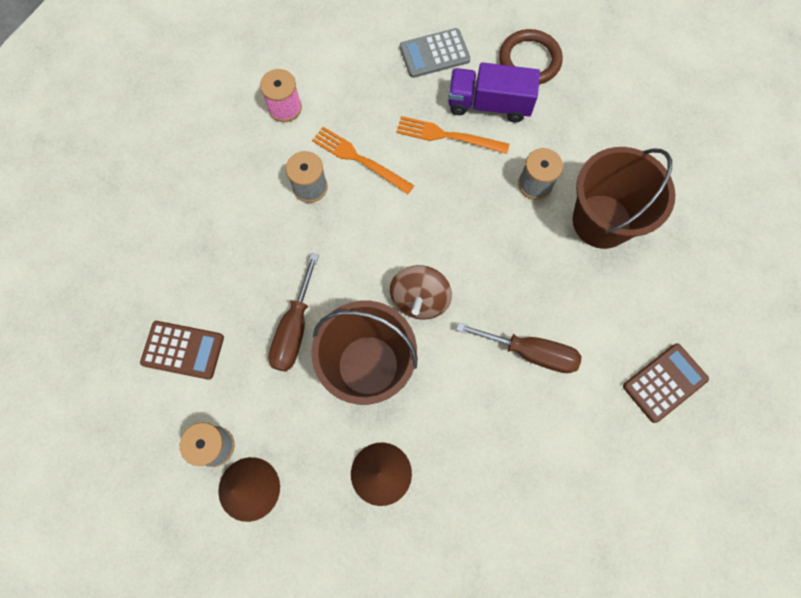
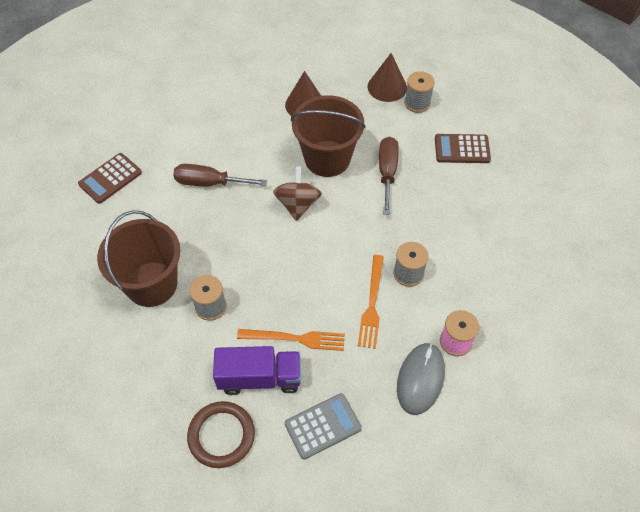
camera: 170 degrees right, 15 degrees down
(332, 79) = (420, 379): none -> grey mouse
(359, 159) = (372, 304): orange fork -> orange fork turned 75 degrees clockwise

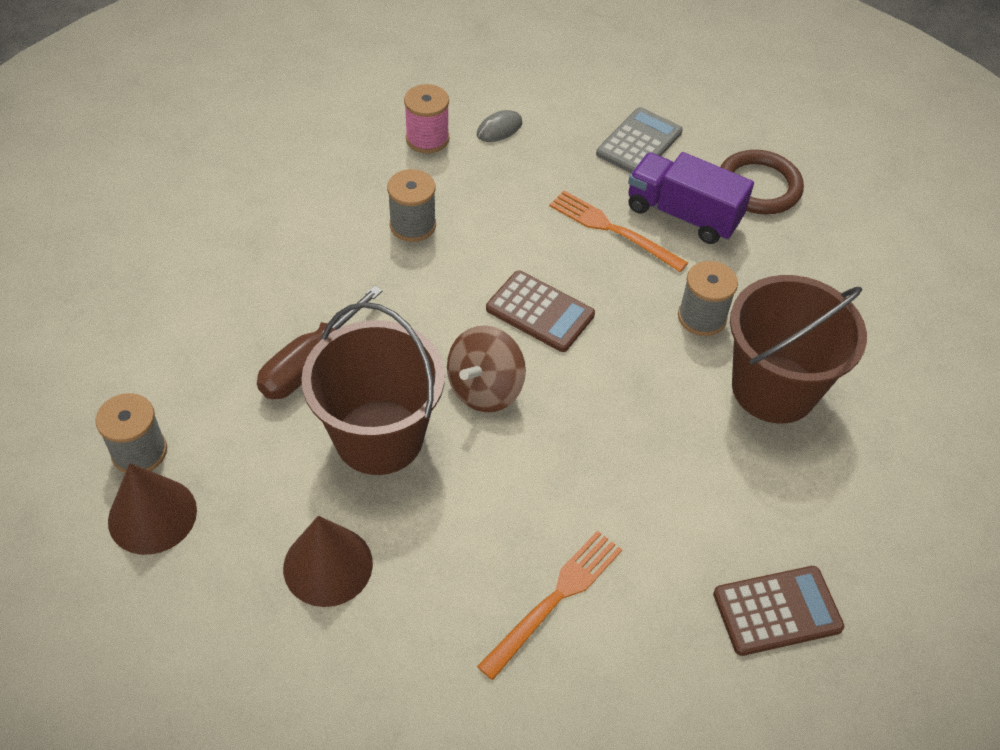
camera: 150 degrees left, 5 degrees down
(209, 183) = (602, 502): brown screwdriver -> none
(323, 426) = (639, 143): grey calculator -> grey calculator turned 120 degrees clockwise
(372, 304) = (489, 218): orange fork -> orange fork (554, 600)
(420, 379) = (499, 129): grey mouse -> grey mouse, size x0.53
(462, 149) = (164, 336): brown calculator -> brown calculator (540, 312)

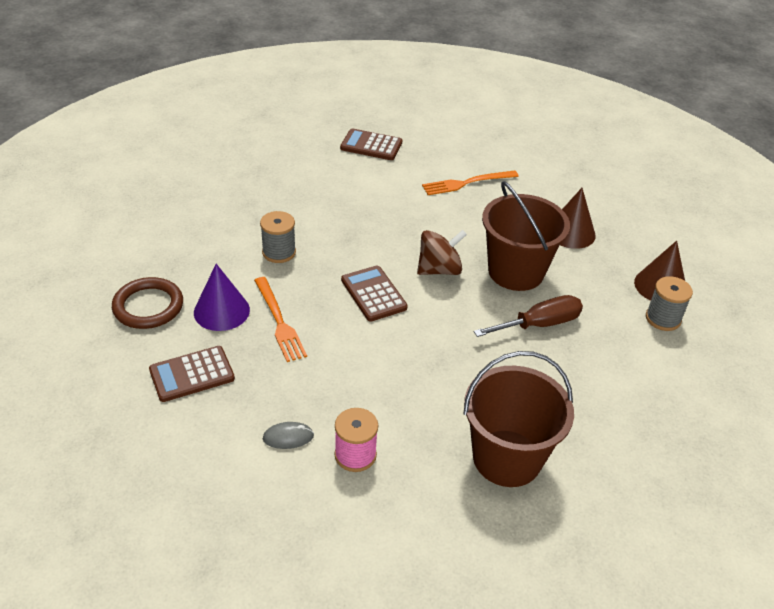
camera: 150 degrees left, 10 degrees down
(413, 225) = (417, 385): grey spool -> none
(639, 143) = (192, 374): grey calculator -> brown calculator
(683, 214) = (221, 311): purple truck -> purple cone
(773, 388) = (279, 208): brown bucket -> brown bucket (507, 458)

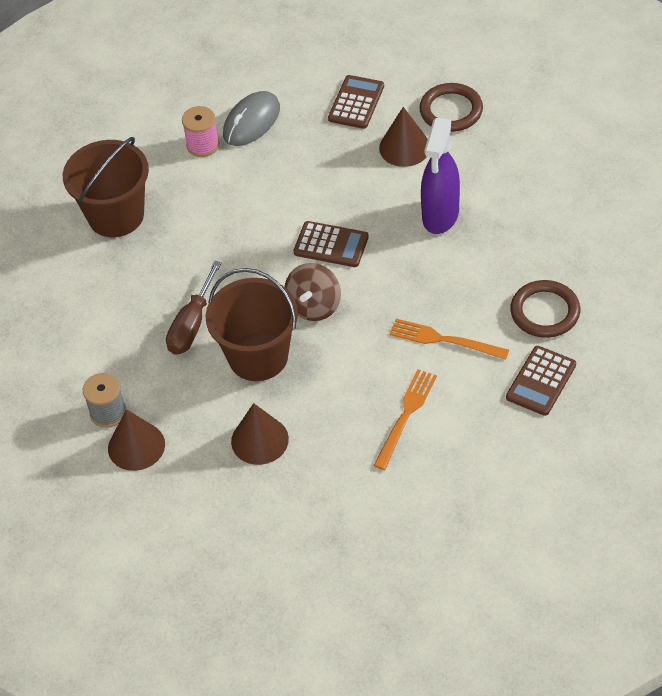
camera: 140 degrees right, 10 degrees up
(221, 311) = (404, 147): purple cone -> brown cone
(279, 252) = (440, 216): grey spool -> purple spray bottle
(279, 321) = (360, 173): orange fork -> orange fork (444, 340)
(288, 437) = (252, 122): grey mouse -> grey mouse, size x1.89
(314, 166) = (545, 312): none -> brown ring
(371, 145) = (541, 381): brown calculator -> brown calculator turned 150 degrees clockwise

